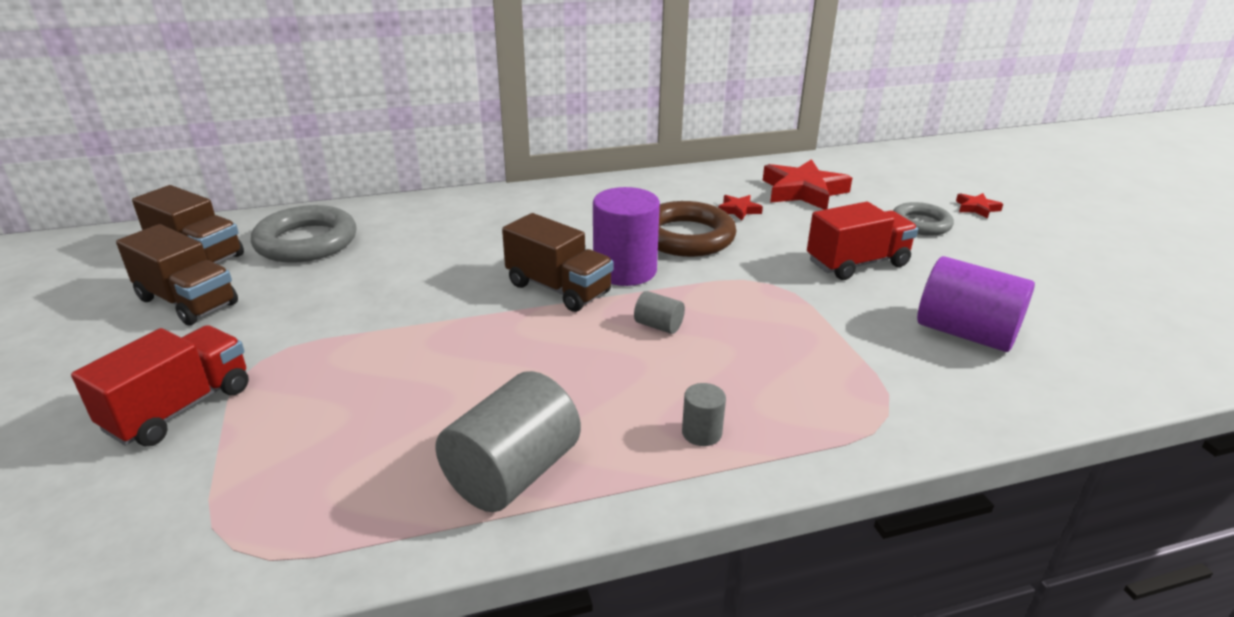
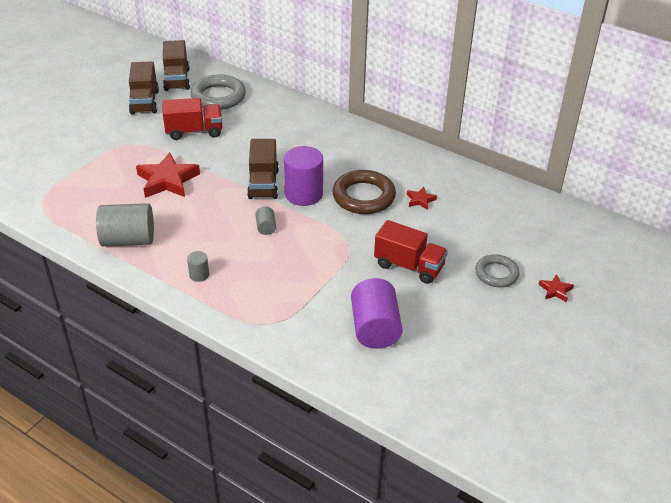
camera: 50 degrees right, 10 degrees up
(180, 408) = (88, 147): red truck -> red truck (194, 131)
(803, 191) = (480, 213): red star -> red star (167, 180)

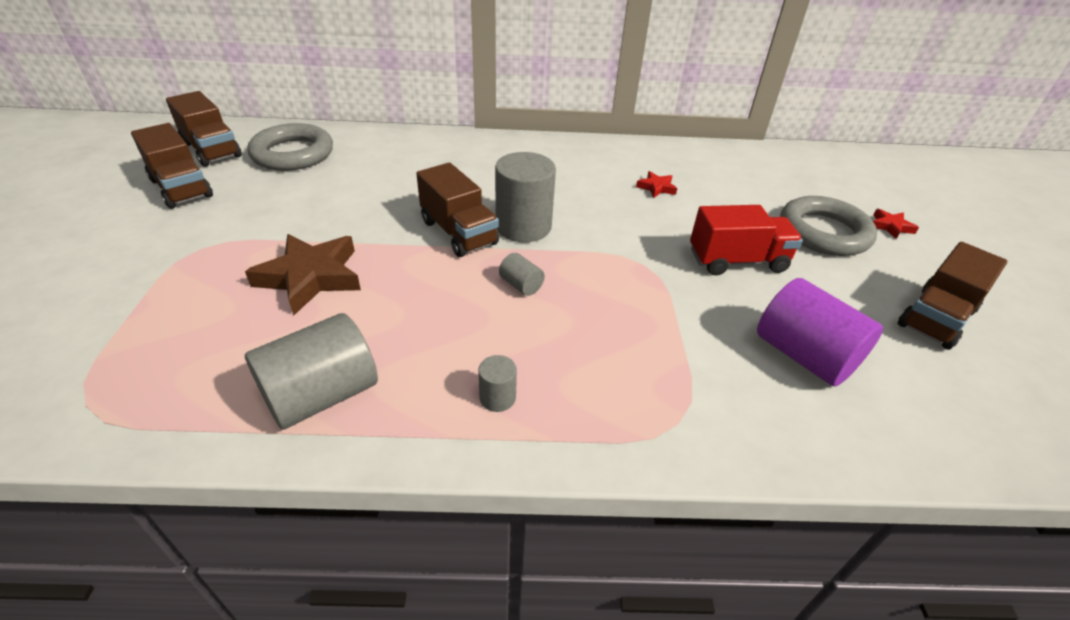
camera: 35 degrees left, 0 degrees up
(167, 180) = (311, 277): red star -> brown star
(194, 131) = (295, 202): red truck -> none
(303, 194) = (523, 226): purple cylinder -> grey cylinder
(363, 196) = (595, 205): brown ring -> none
(489, 349) = (935, 318): none -> brown truck
(496, 274) = (823, 232): grey ring -> grey ring, size x1.58

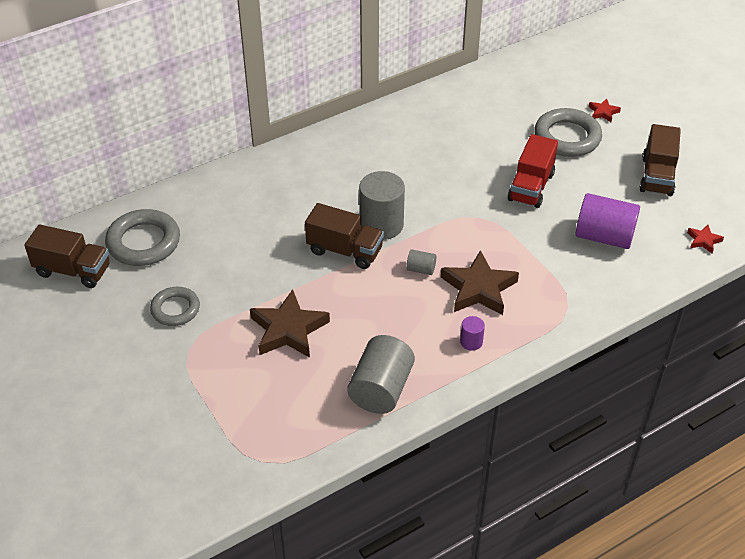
camera: 30 degrees left, 5 degrees up
(181, 188) = (103, 314): brown truck -> none
(240, 211) = (175, 309): none -> grey ring
(497, 397) = (471, 342): grey cylinder -> purple cylinder
(571, 338) = (478, 288): none -> brown star
(656, 187) = (439, 147): red star -> red star (703, 240)
(737, 261) = (531, 187): red truck -> red truck turned 150 degrees clockwise

